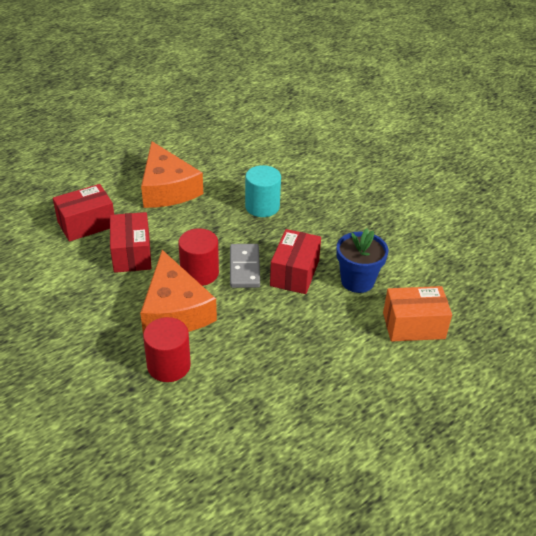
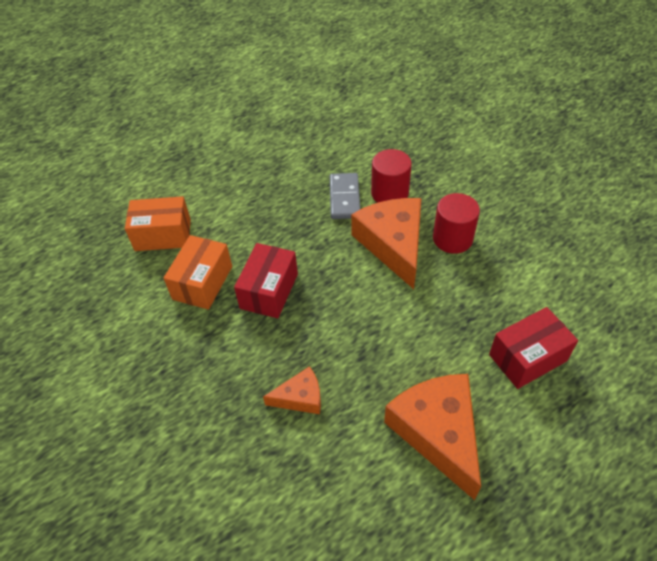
camera: 175 degrees left, 10 degrees up
(132, 254) = (455, 312): red box -> none
(199, 273) = (374, 288): red cylinder -> red cylinder (452, 239)
(244, 268) = (324, 296): grey domino -> grey domino (344, 198)
(262, 207) = (300, 397): turquoise cylinder -> orange cheese
(357, 281) = (203, 283): blue flower pot -> orange box

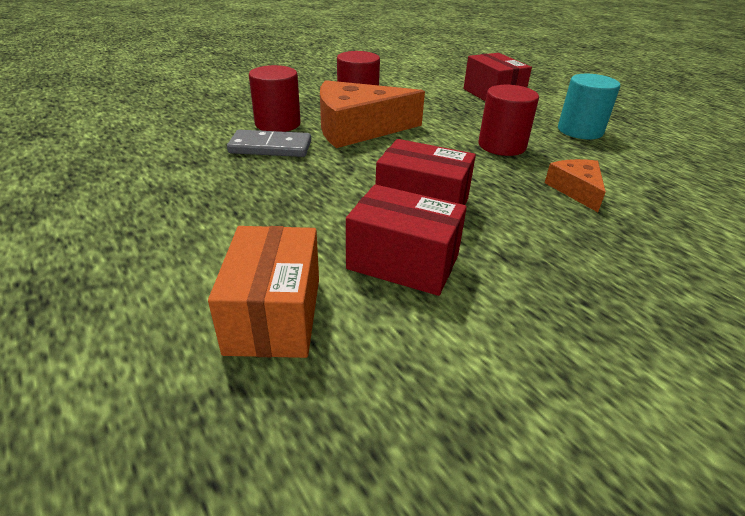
camera: 90 degrees left, 15 degrees down
(203, 283) = (403, 262): orange box -> red box
(380, 351) = (502, 146): none -> red cylinder
(438, 432) = (580, 131): orange cheese -> turquoise cylinder

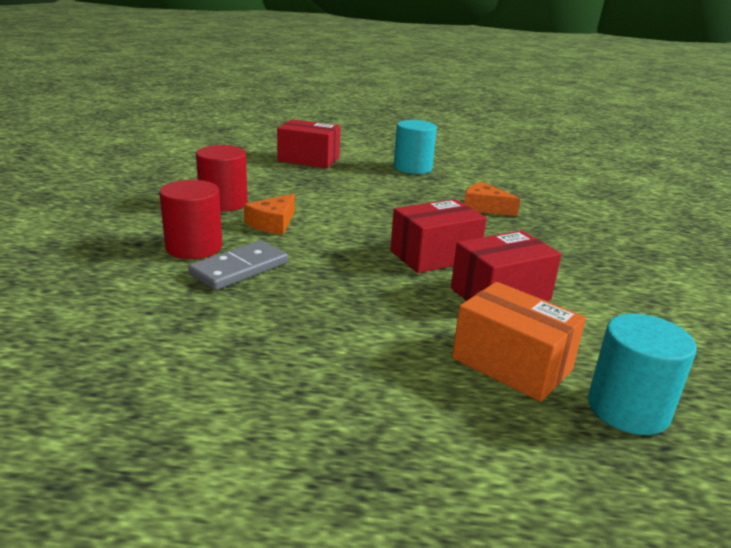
camera: 50 degrees left, 10 degrees down
(267, 426) = (628, 409): none -> turquoise cylinder
(358, 129) = (273, 223): orange cheese -> orange cheese, size x0.52
(502, 146) = (394, 196): red cylinder -> none

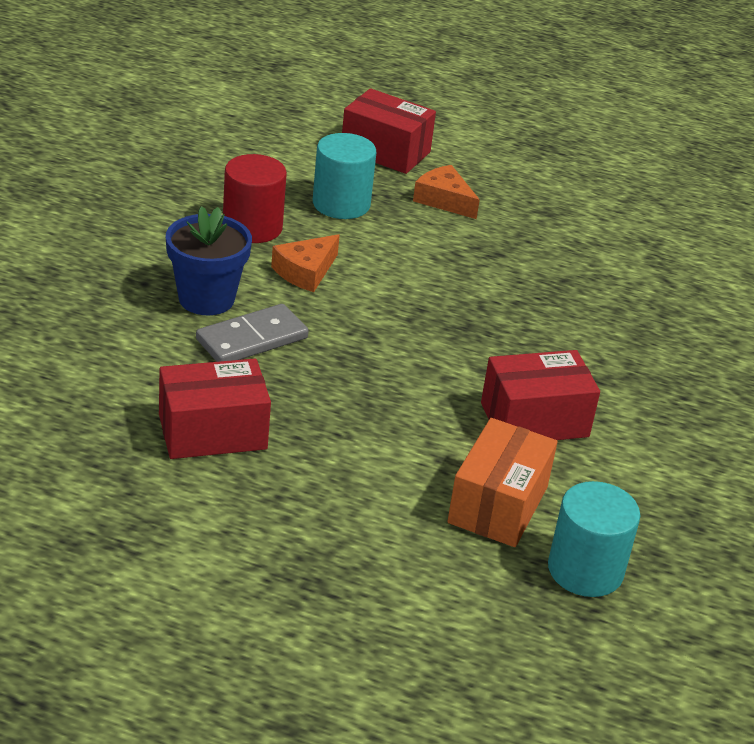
camera: 10 degrees right, 10 degrees up
(194, 247) = (206, 299): red cylinder -> blue flower pot
(412, 168) = (528, 188): turquoise cylinder -> turquoise cylinder (341, 204)
(434, 255) = (484, 353): red box -> red box (212, 431)
(484, 207) = (592, 280): orange cheese -> orange cheese (444, 200)
(512, 364) = (498, 505): orange box -> orange box turned 60 degrees clockwise

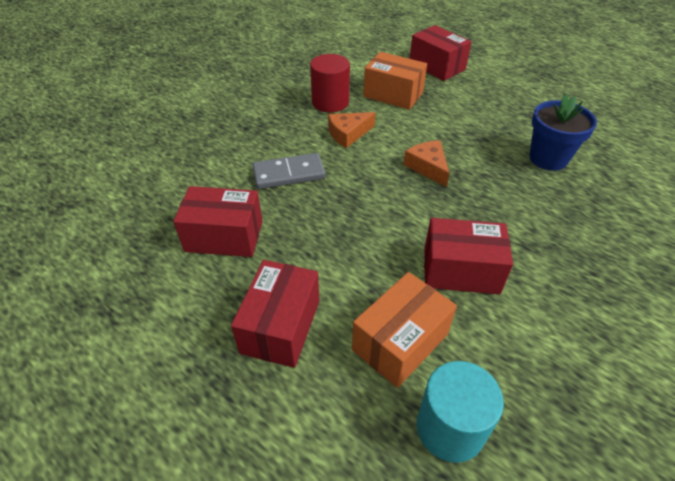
camera: 25 degrees right, 10 degrees up
(206, 299) = (276, 143): blue flower pot -> blue flower pot (548, 158)
(341, 204) = (393, 94): turquoise cylinder -> orange box
(350, 516) = (280, 326): none -> red box
(444, 200) = (461, 99): orange cheese -> orange cheese (428, 167)

